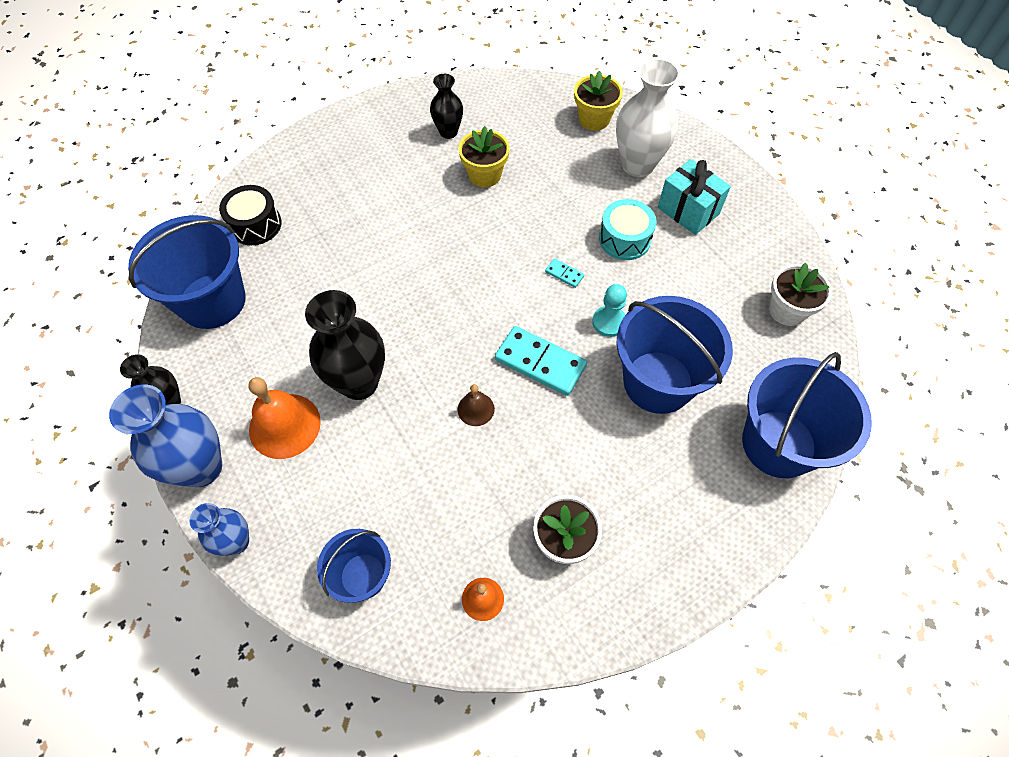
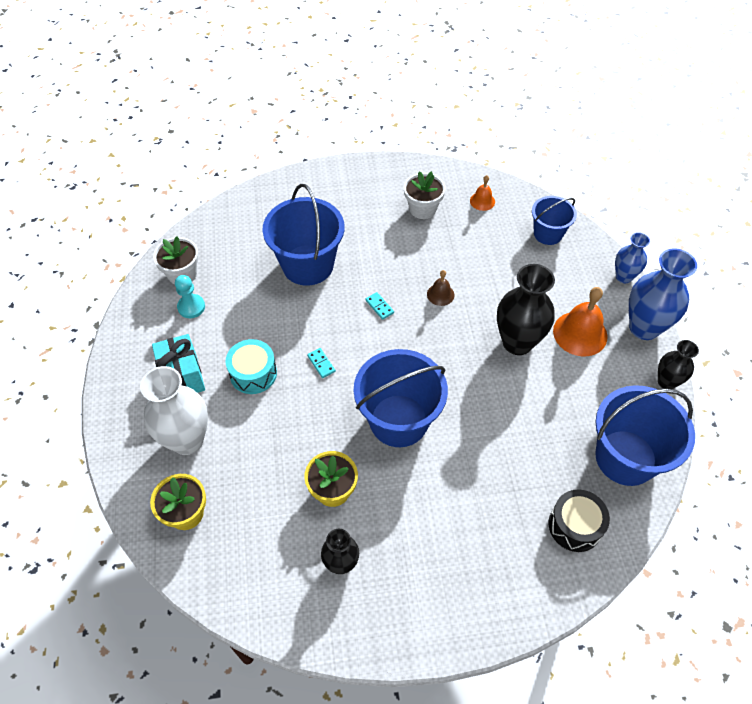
camera: 155 degrees left, 5 degrees down
(540, 362) = (379, 306): turquoise domino -> turquoise domino, size x0.46
(609, 322) = (312, 315): turquoise pawn -> turquoise pawn (191, 307)
(778, 444) = (262, 207): blue bucket -> blue bucket (398, 420)

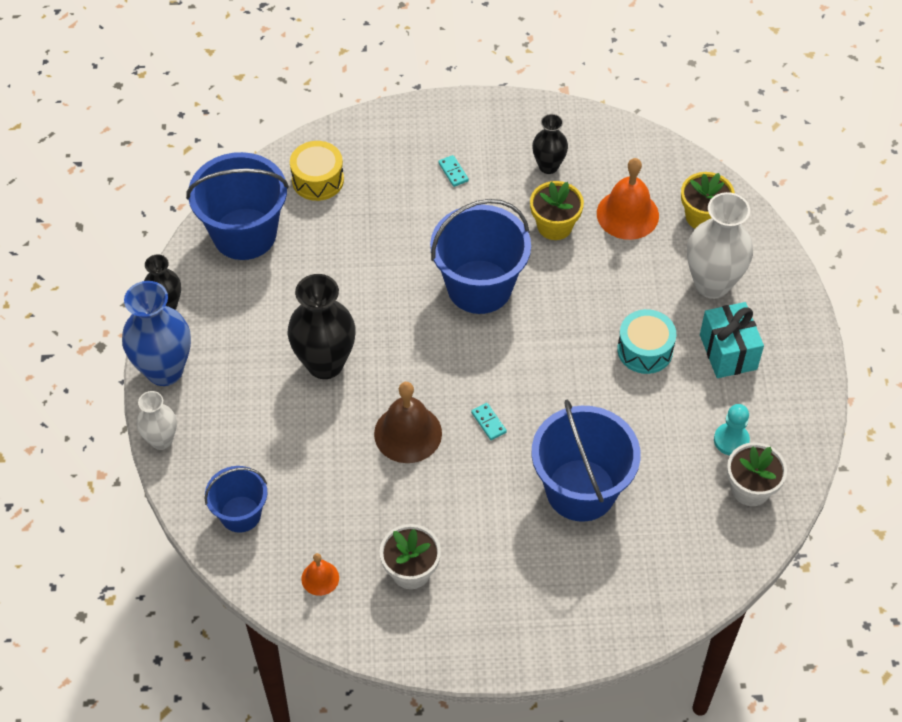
camera: 175 degrees left, 0 degrees up
(321, 364) = (564, 355): turquoise domino -> turquoise domino (453, 172)
(440, 294) = (408, 433): brown bell -> brown bell, size x1.89
(575, 526) = (318, 180): black drum -> yellow drum
(580, 333) = (245, 369): orange bell -> orange bell (627, 214)
(623, 277) = (161, 440): blue vase -> white vase

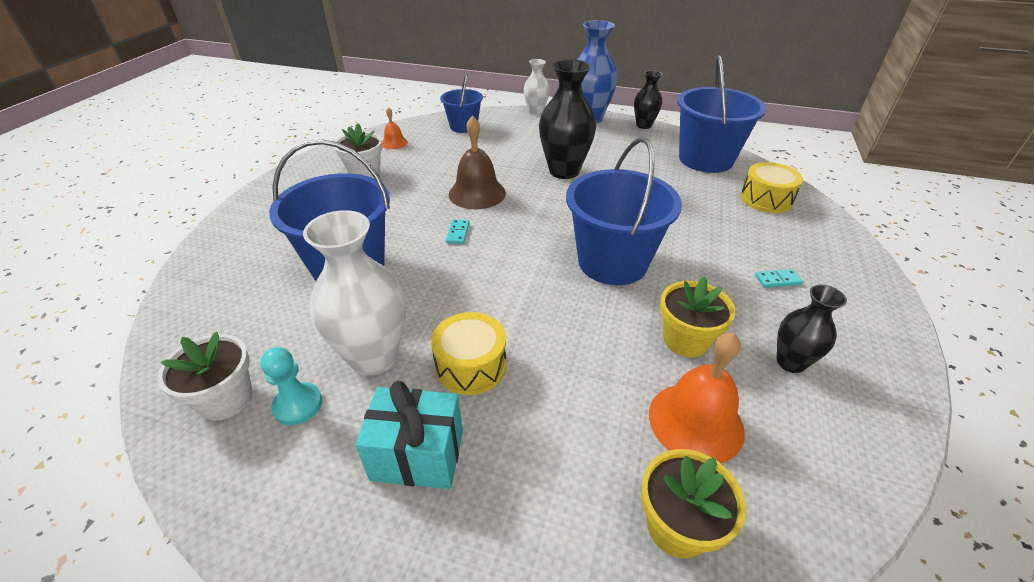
camera: 110 degrees right, 15 degrees down
(488, 422) = (458, 233): turquoise domino -> turquoise domino turned 75 degrees counterclockwise
(645, 350) = (471, 365): turquoise drum -> yellow drum
(712, 284) = (540, 483): white vase -> white vase (374, 357)

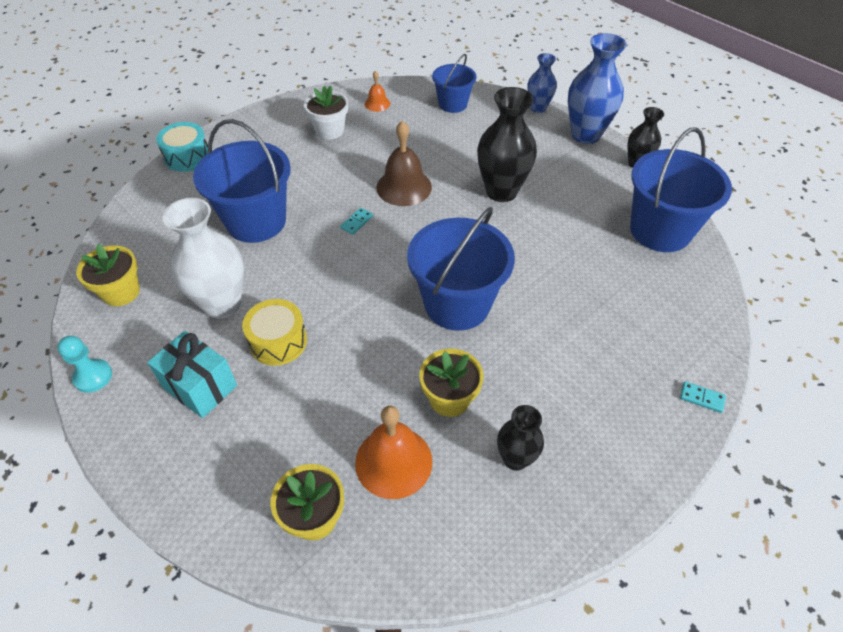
camera: 30 degrees right, 10 degrees up
(217, 238) = (187, 157): none -> turquoise drum
(226, 399) = (121, 292): white flower pot -> yellow flower pot
(298, 405) = (157, 317): turquoise pawn -> turquoise pawn (93, 376)
(536, 112) = (538, 108): white vase -> blue vase
(766, 199) = (673, 301): yellow drum -> none
(777, 280) = (587, 386): turquoise domino -> turquoise domino (702, 398)

